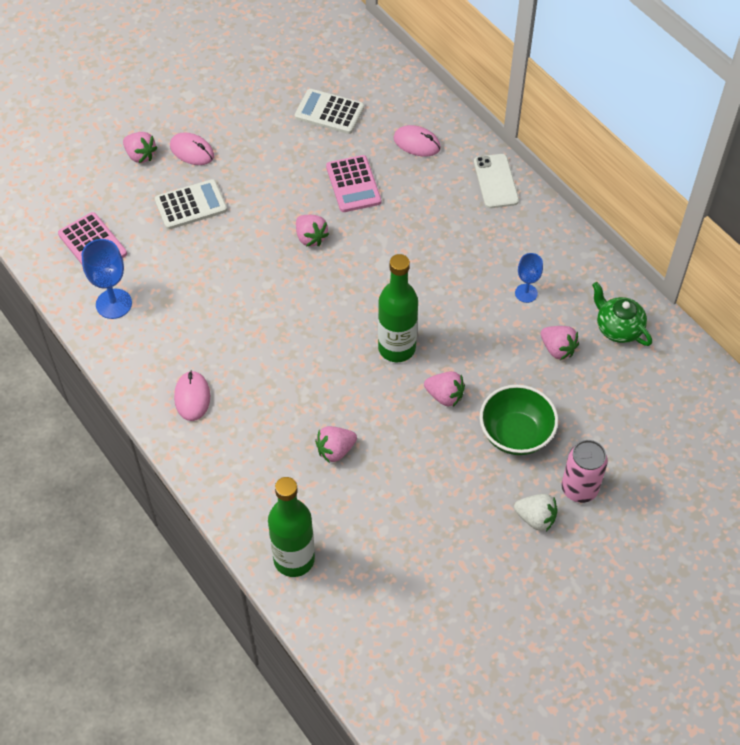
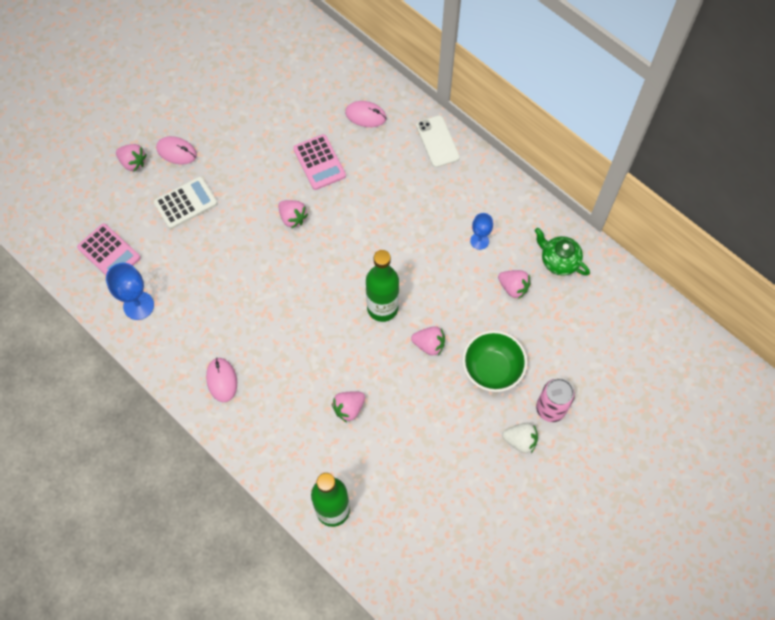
camera: 10 degrees left, 10 degrees up
(329, 112) = (286, 97): white calculator -> none

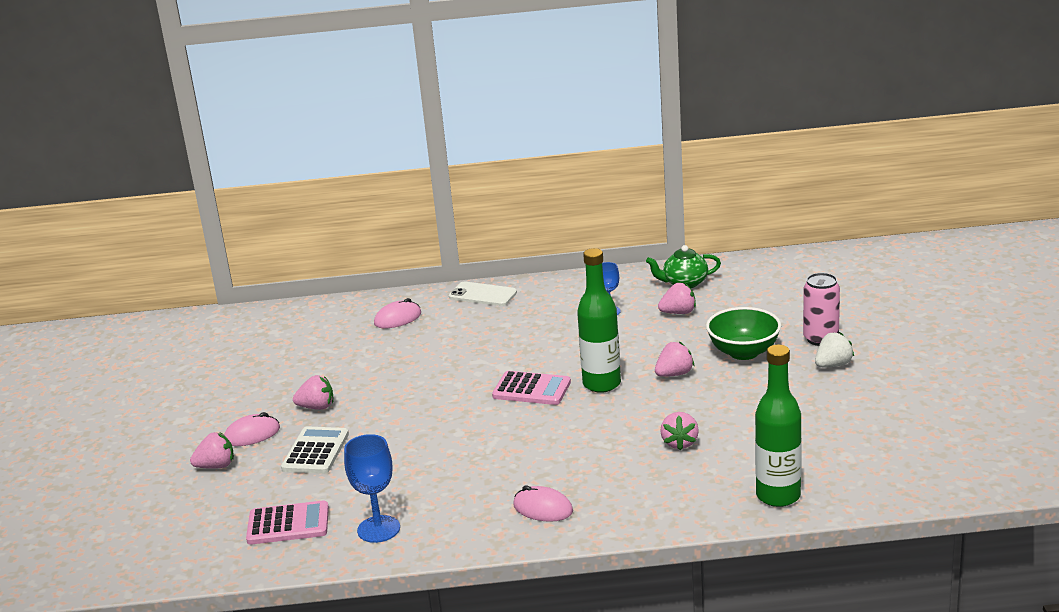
camera: 45 degrees left, 40 degrees down
(292, 218) = (434, 396): pink strawberry -> pink strawberry (317, 407)
(319, 162) = (402, 359): pink calculator -> pink calculator (531, 389)

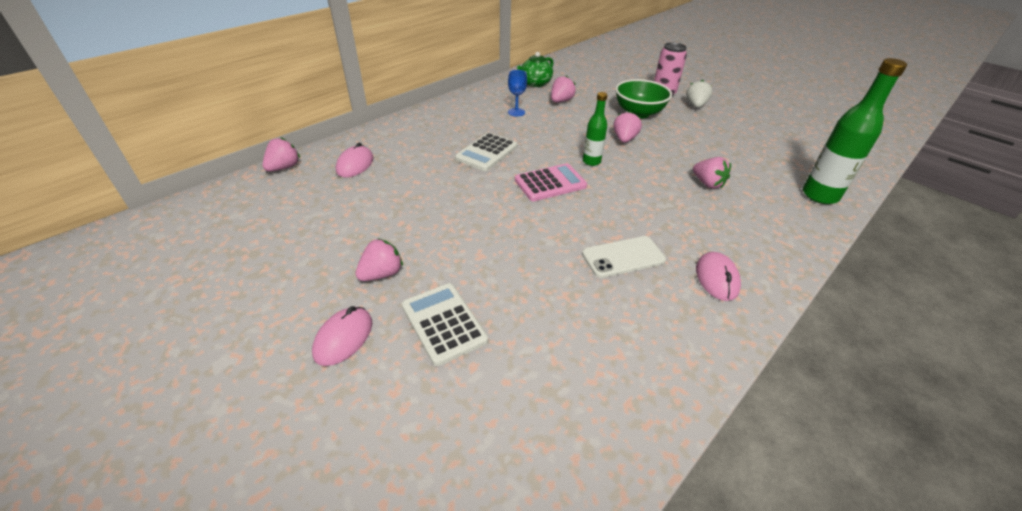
camera: 45 degrees left, 15 degrees up
(216, 466) = (345, 403): pink strawberry -> pink strawberry (284, 167)
(288, 524) = (532, 433): pink calculator -> none
(378, 529) = (629, 380): blue goblet -> none
(482, 295) = (404, 126): white phone -> white phone (623, 257)
(518, 343) = (487, 153): none -> white calculator
(543, 508) = (716, 278): pink mouse -> pink mouse turned 75 degrees counterclockwise
(601, 384) = (591, 161): green bottle -> green bottle, size x0.57

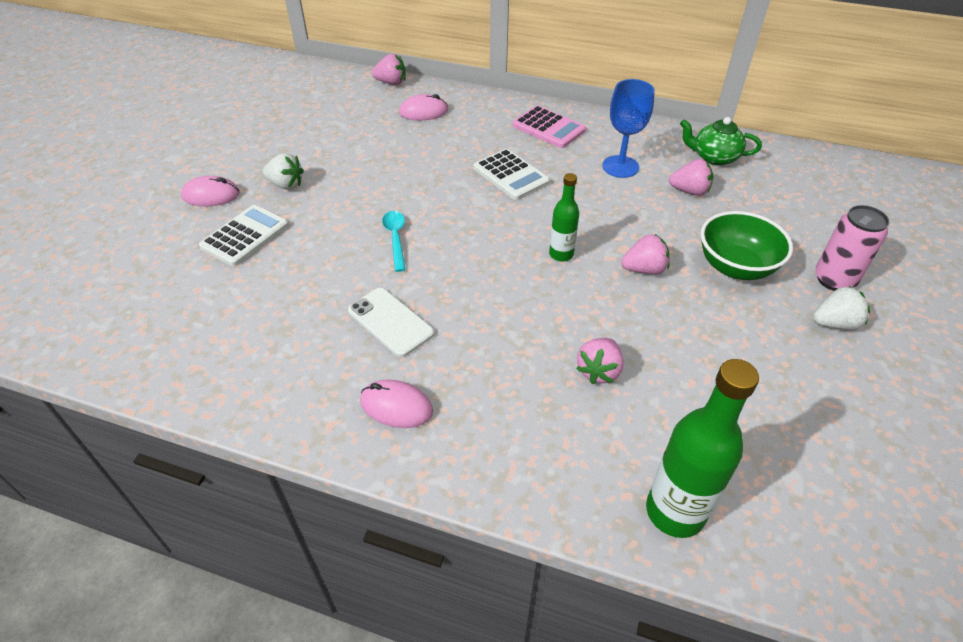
camera: 65 degrees right, 5 degrees up
(382, 274) = (286, 185): pink strawberry -> white strawberry
(487, 153) = (511, 175): white calculator -> white calculator turned 135 degrees counterclockwise
(516, 112) = (620, 167): blue goblet -> blue goblet, size x1.59
(521, 227) = (395, 238): none -> turquoise spoon
(550, 183) = (488, 235): pink calculator -> pink calculator (548, 128)
(716, 278) = (396, 406): pink mouse -> pink mouse turned 45 degrees clockwise

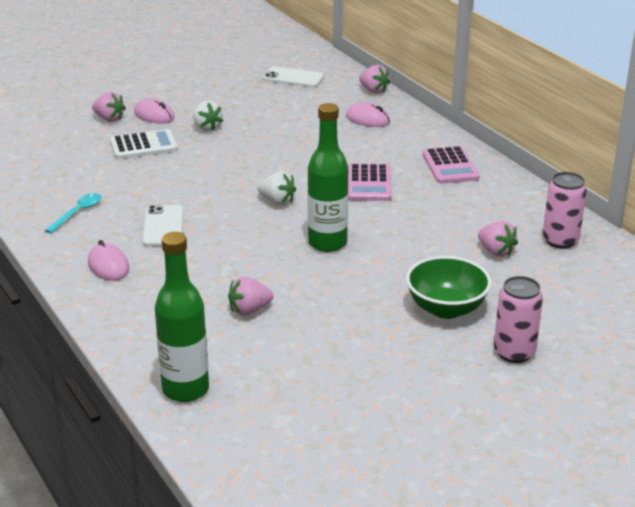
camera: 40 degrees right, 15 degrees down
(302, 97) = (293, 78): none -> white phone
(395, 238) = (231, 186): turquoise spoon -> turquoise spoon (77, 213)
(511, 175) = (368, 184): white calculator -> pink calculator
(561, 254) = (327, 243): green bottle -> green bottle, size x1.75
(620, 167) = (465, 213): blue goblet -> none
(644, 269) = (373, 278): pink strawberry -> pink strawberry (109, 119)
(714, 157) = (560, 240): green teapot -> pink can
(834, 323) = (463, 373): white strawberry -> white strawberry (277, 201)

